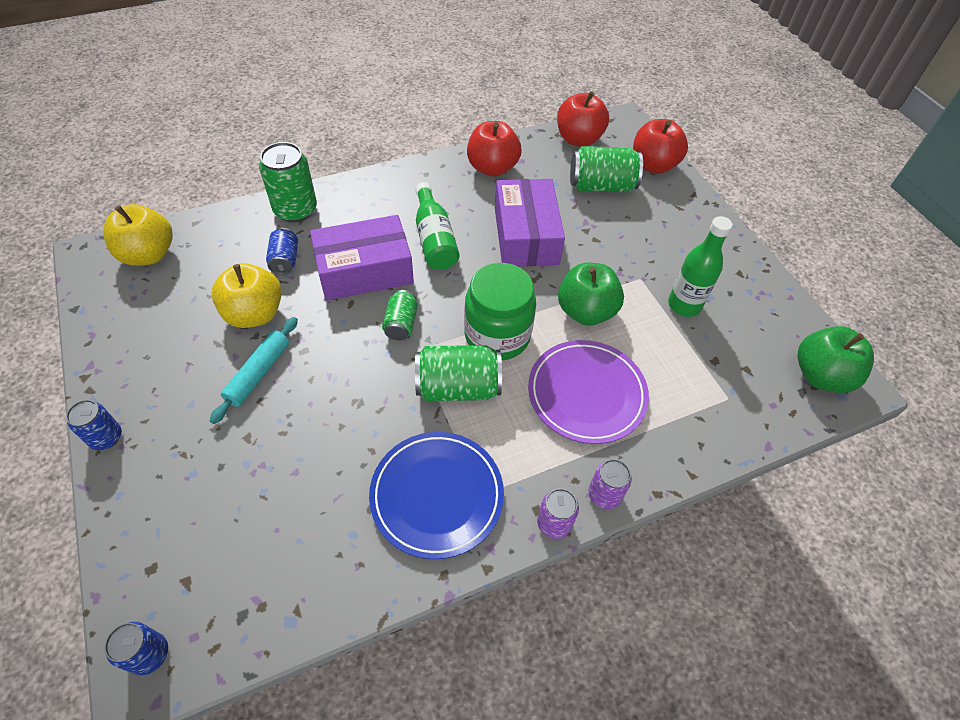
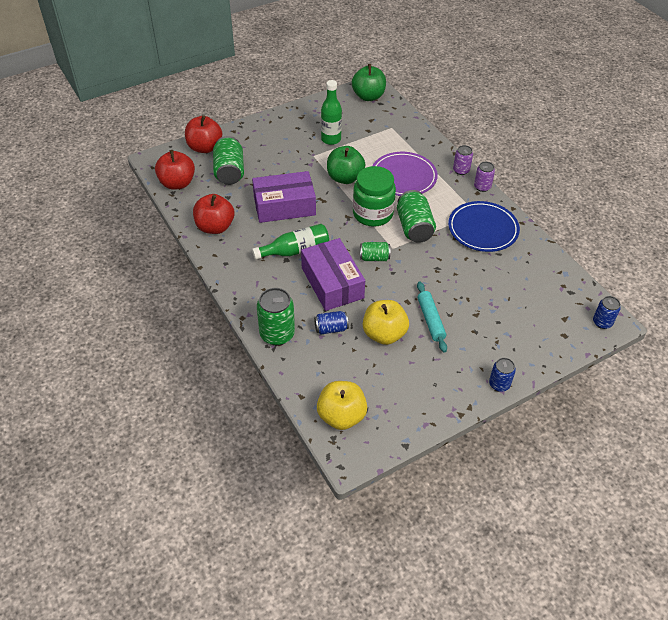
camera: 95 degrees left, 5 degrees down
(258, 373) = (430, 320): turquoise rolling pin -> turquoise rolling pin turned 60 degrees clockwise

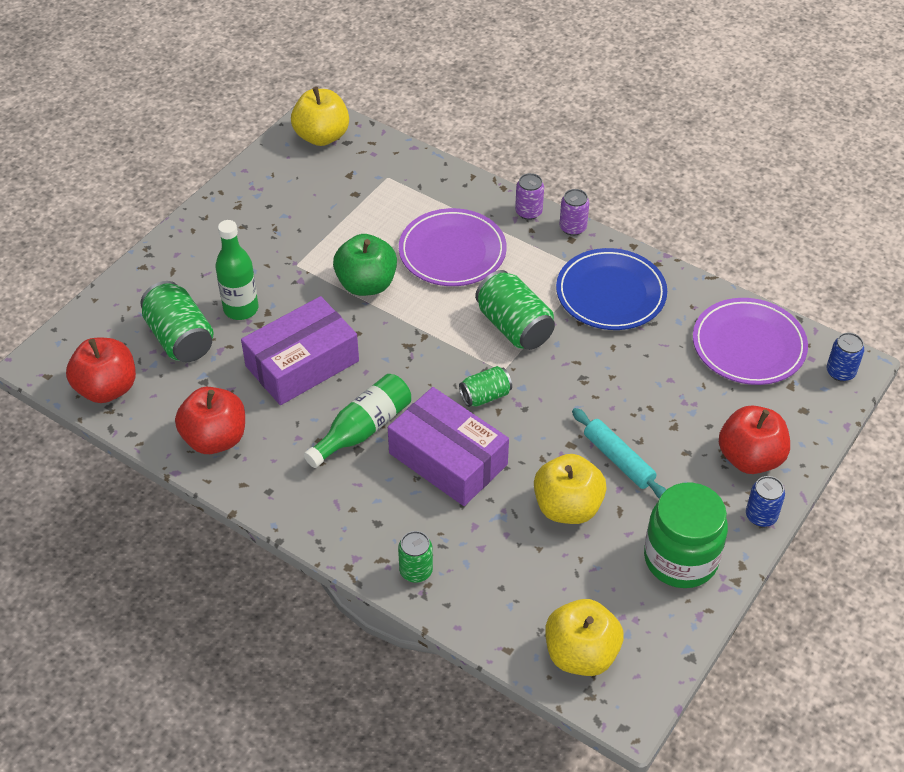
camera: 25 degrees left, 0 degrees up
(205, 147) = (113, 311): red apple -> red apple (750, 458)
(277, 334) = (416, 571): green can -> green can, size x0.58
(331, 139) = (307, 228): green bottle -> green bottle (241, 309)
(331, 328) = (488, 530): blue can -> none
(368, 96) = (322, 136): green apple -> yellow apple
(373, 214) = (442, 327): green jar -> green jar (680, 559)
(551, 286) = (748, 345): none -> purple plate

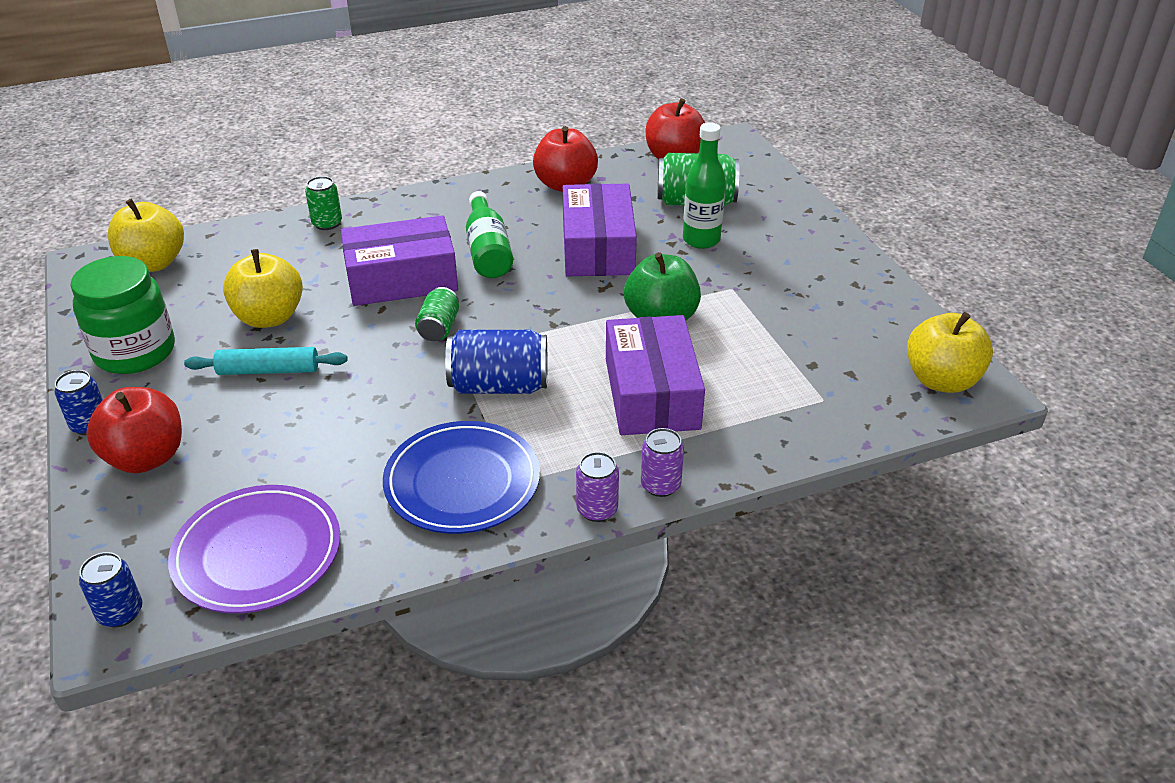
camera: 125 degrees right, 10 degrees down
(452, 252) = (651, 393): purple plate -> purple box
(514, 327) = (499, 385): green can -> blue can

